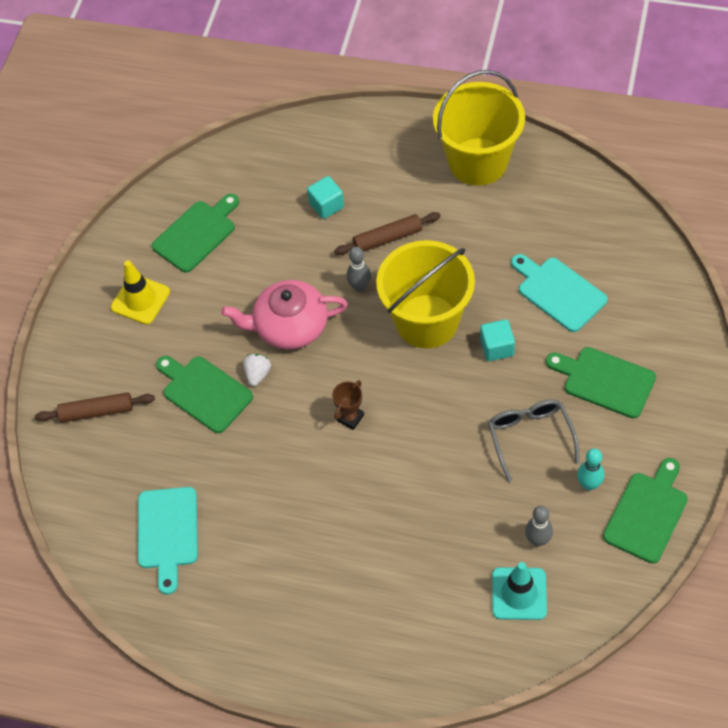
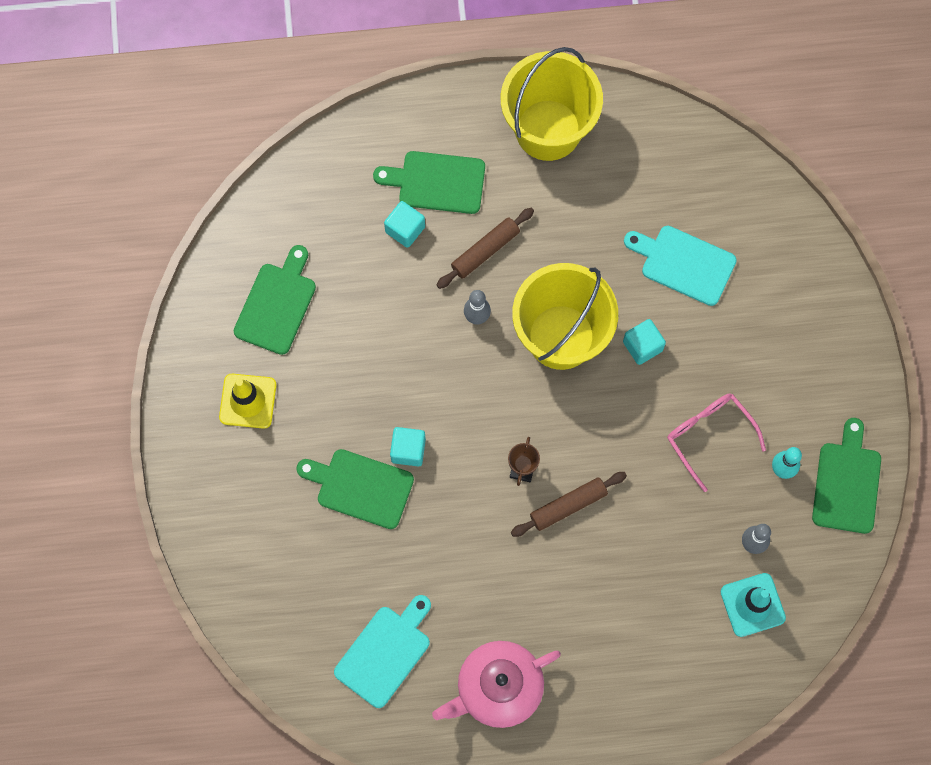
camera: 25 degrees left, 15 degrees up
(97, 412) = (255, 544): brown rolling pin -> brown rolling pin (568, 506)
(168, 532) = (385, 652): turquoise cutting board -> turquoise cutting board turned 120 degrees counterclockwise
(257, 374) = (408, 450): white strawberry -> turquoise cube
(290, 326) = (420, 385): pink teapot -> pink teapot (498, 688)
(530, 437) = (709, 436): grey glasses -> pink glasses
(605, 381) = (762, 351): green cutting board -> green cutting board (437, 182)

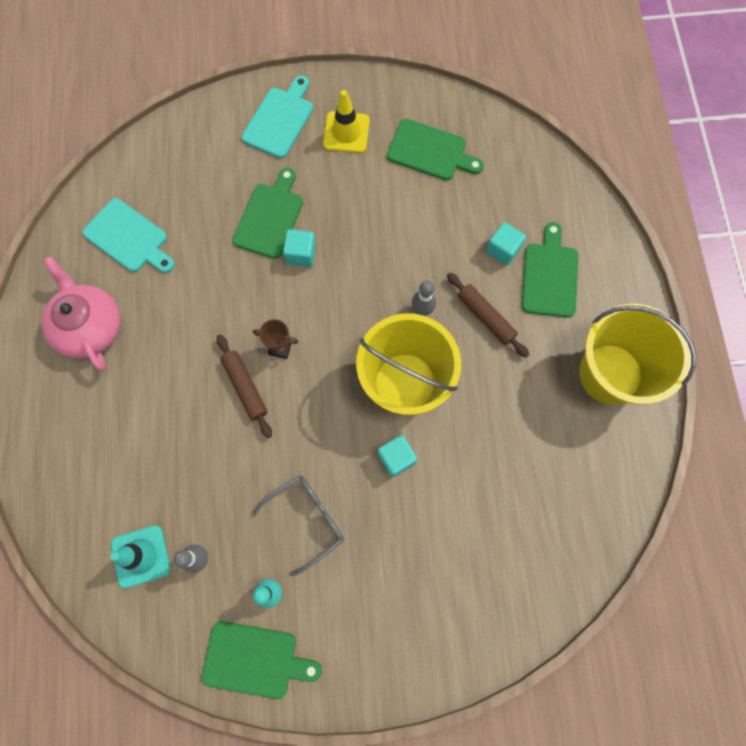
camera: 90 degrees right, 0 degrees up
(684, 263) = (481, 501): turquoise cutting board -> turquoise cutting board (280, 120)
(709, 436) = (306, 520): pink glasses -> grey glasses

